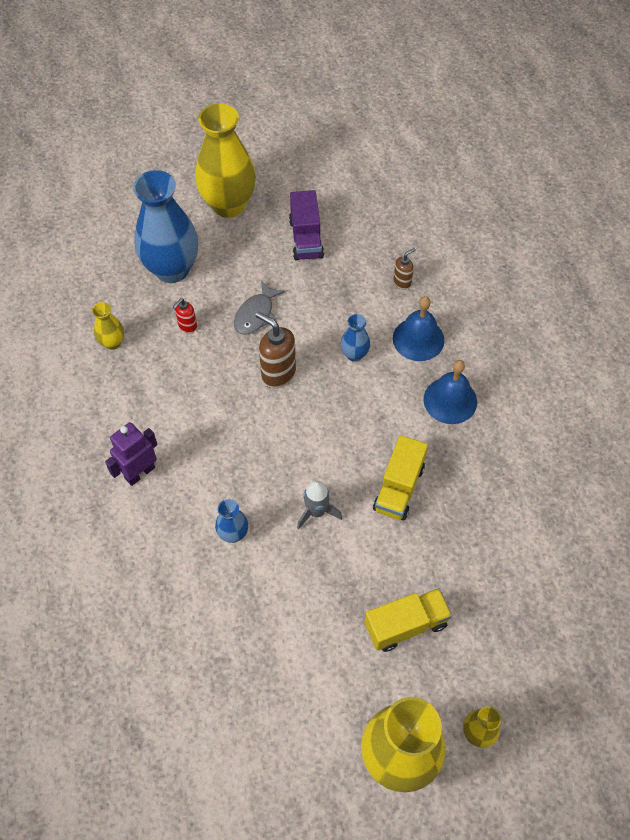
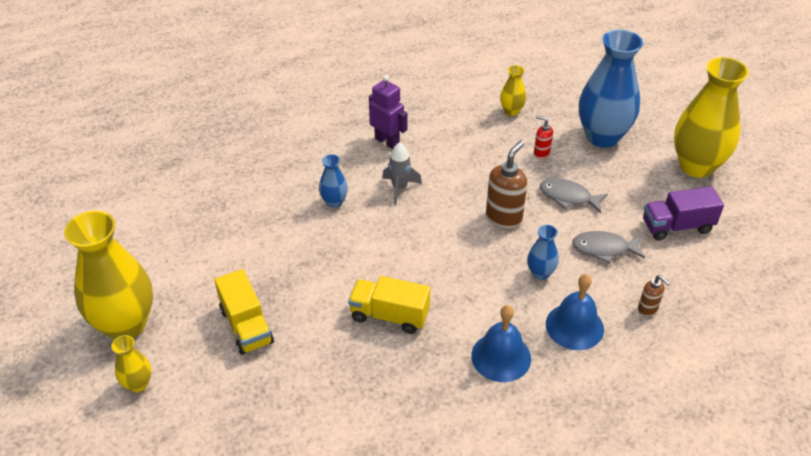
camera: 85 degrees right, 15 degrees down
(316, 512) = (359, 255): grey rocket -> grey rocket (399, 188)
(328, 299) = (604, 249): none -> grey fish

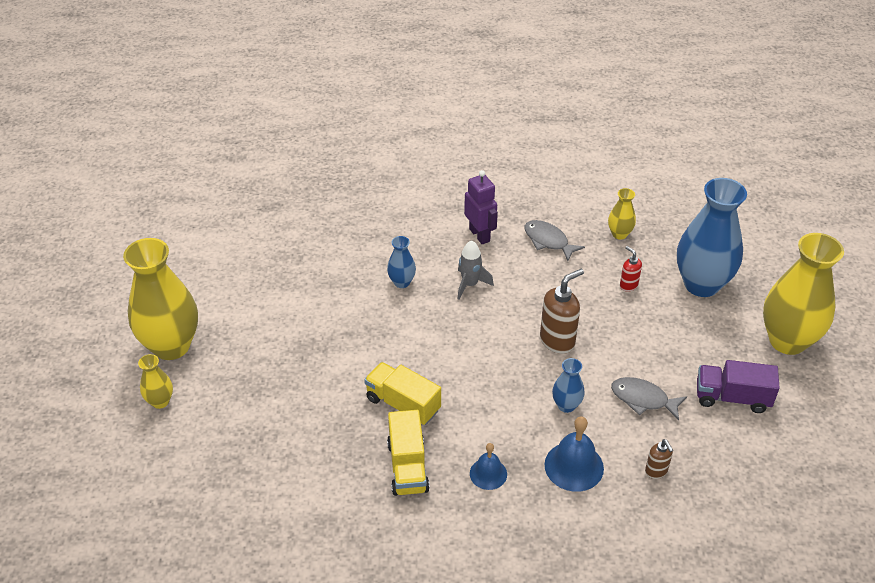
camera: 20 degrees right, 0 degrees up
(246, 326) = (272, 377): yellow truck -> yellow truck (407, 467)
(501, 357) = (488, 473): blue bell -> blue bell, size x0.63
(568, 197) = (633, 337): grey fish -> grey fish (548, 241)

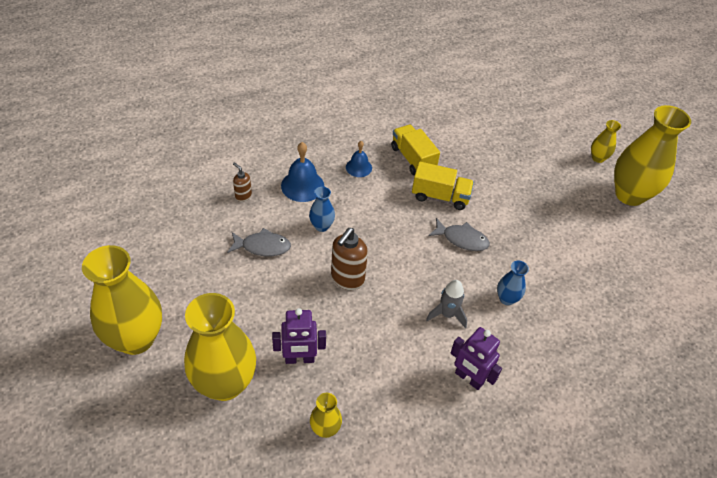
camera: 155 degrees right, 5 degrees up
(548, 241) = (397, 393): grey fish -> grey fish (462, 239)
(628, 285) = (299, 359): red soap dispenser -> purple robot
(701, 284) = (225, 383): blue vase -> yellow vase
(732, 397) = (189, 267): purple truck -> none

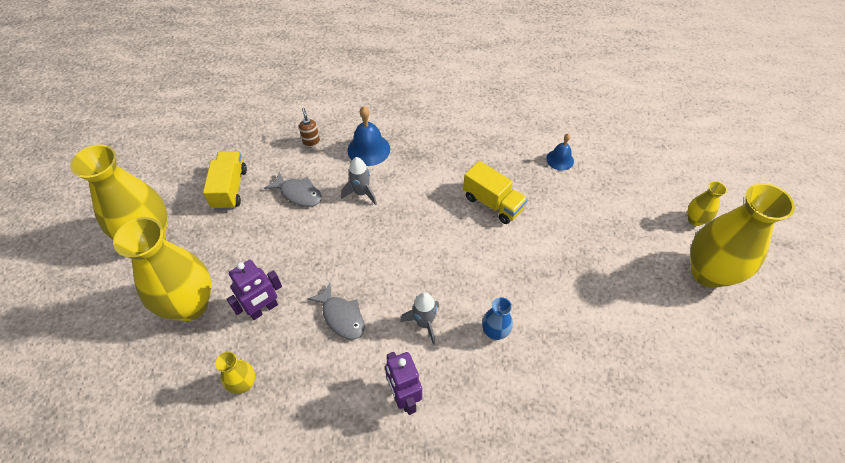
camera: 30 degrees right, 5 degrees up
(299, 359) = (263, 309): purple robot -> purple robot turned 60 degrees counterclockwise
(321, 226) = (361, 193): blue vase -> grey rocket
(347, 279) = (352, 251): brown soap dispenser -> none
(358, 167) = (431, 149): blue bell -> blue bell (560, 160)
(413, 159) = (489, 157): yellow truck -> yellow truck (230, 189)
(462, 239) = (487, 254): grey fish -> grey fish (341, 317)

